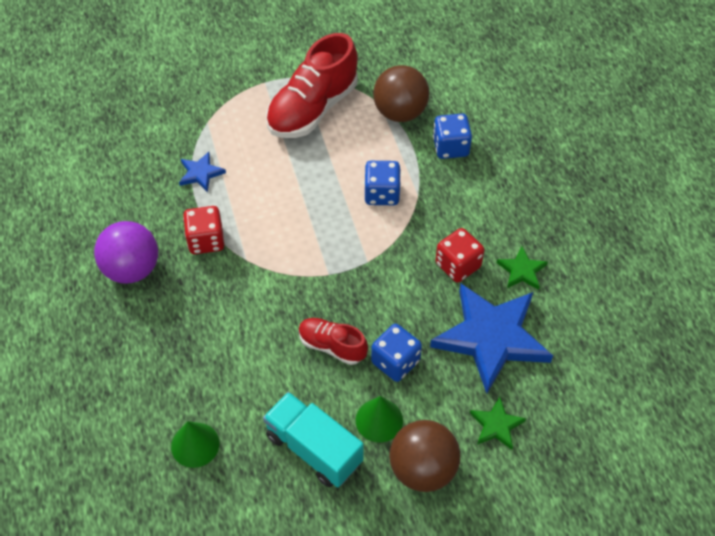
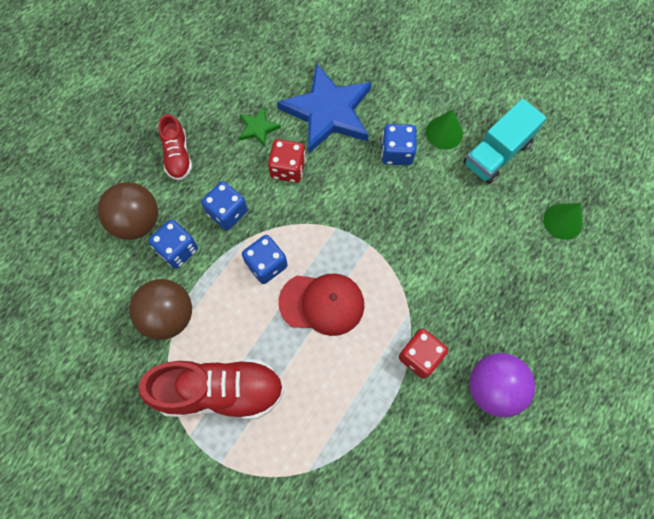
camera: 130 degrees left, 15 degrees up
(200, 173) = (364, 423): blue star -> none
(313, 208) = (322, 303): none -> red cap
(314, 449) = (497, 153): turquoise truck -> turquoise truck turned 45 degrees clockwise
(332, 346) = (421, 198): red shoe -> red shoe (178, 156)
(422, 469) = (451, 89): brown ball -> brown ball (136, 221)
(454, 197) = (227, 212): none -> blue dice
(496, 425) = (386, 71): green star -> none

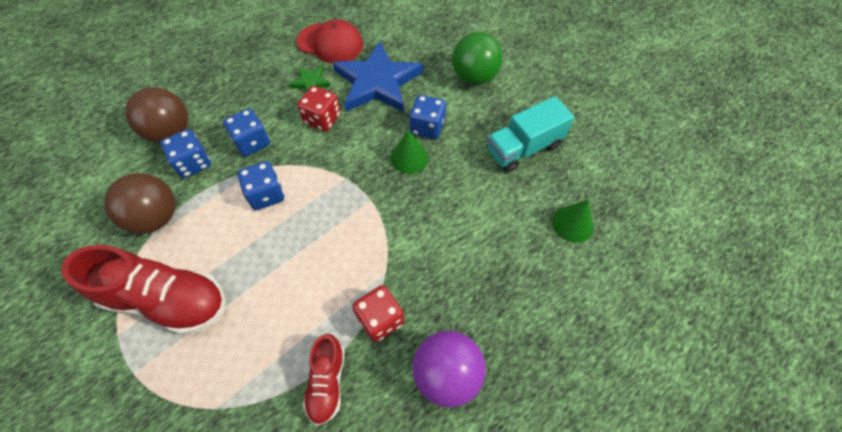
camera: 15 degrees right, 10 degrees down
(178, 156) = (232, 89): red shoe -> red shoe (327, 382)
(322, 303) = (303, 242): red cap -> red cap (330, 43)
(425, 82) = (474, 77): none -> green ball
(444, 132) = (478, 120): green cone -> green cone (409, 158)

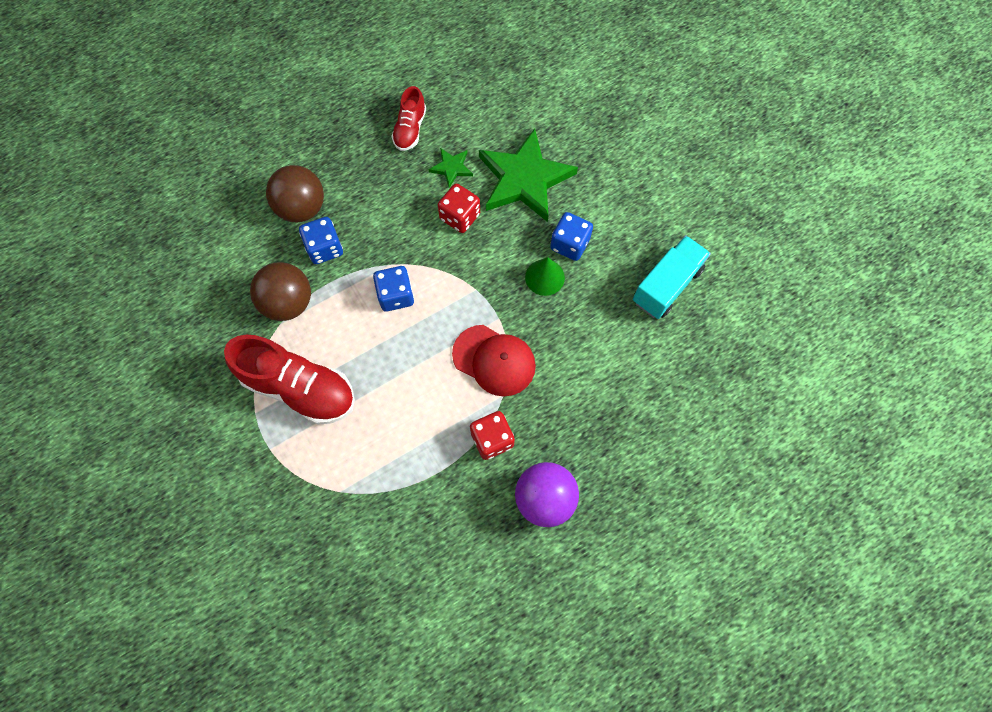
camera: 10 degrees right, 10 degrees up
(252, 142) = (385, 233): blue dice -> none
(327, 382) = (438, 486): red shoe -> red shoe (410, 129)
(330, 43) = (478, 119): red cap -> red cap (494, 360)
(377, 82) = (524, 179): blue star -> green star
(474, 77) = (632, 189): green ball -> none
(523, 148) = (667, 285): turquoise truck -> turquoise truck turned 150 degrees clockwise
(572, 223) = (697, 377): green cone -> none

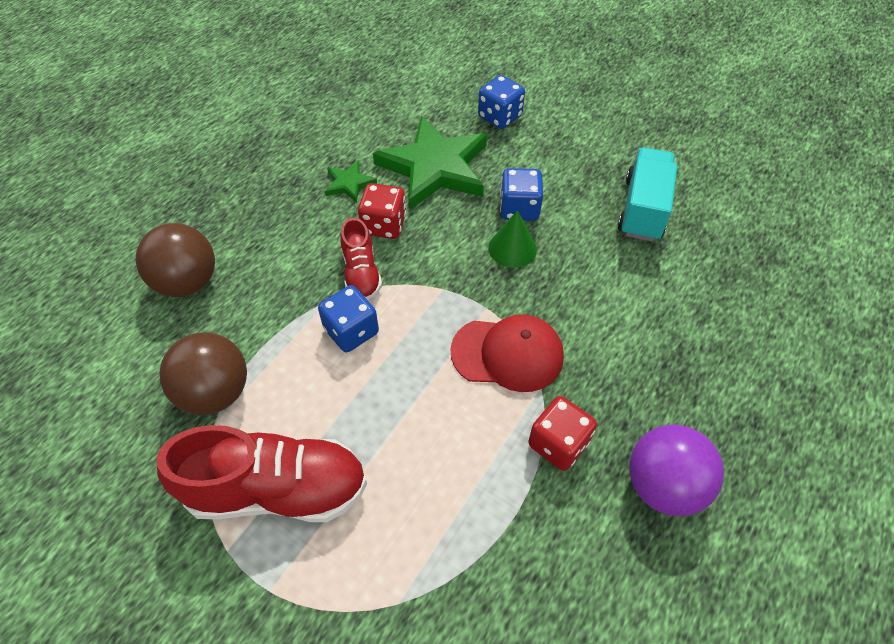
camera: 25 degrees left, 15 degrees down
(324, 248) = (236, 314): blue dice -> blue dice (500, 116)
(410, 129) = (283, 164): red shoe -> red shoe (361, 273)

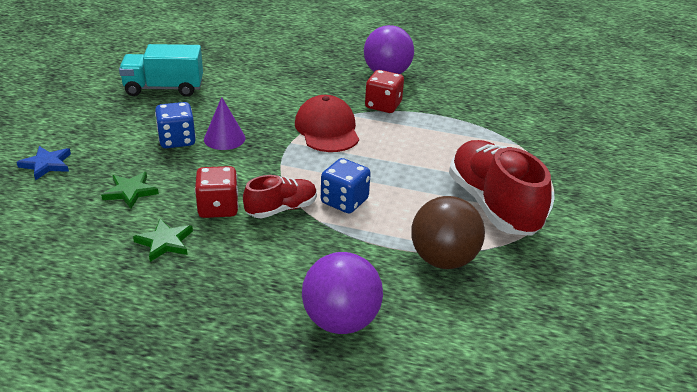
camera: 110 degrees left, 20 degrees down
(187, 282) = (341, 321): brown ball -> purple ball
(435, 167) = (130, 192): green star -> green star, size x0.44
(500, 116) = (46, 164): blue dice -> blue star
(512, 248) = (224, 138): green cone -> purple cone

